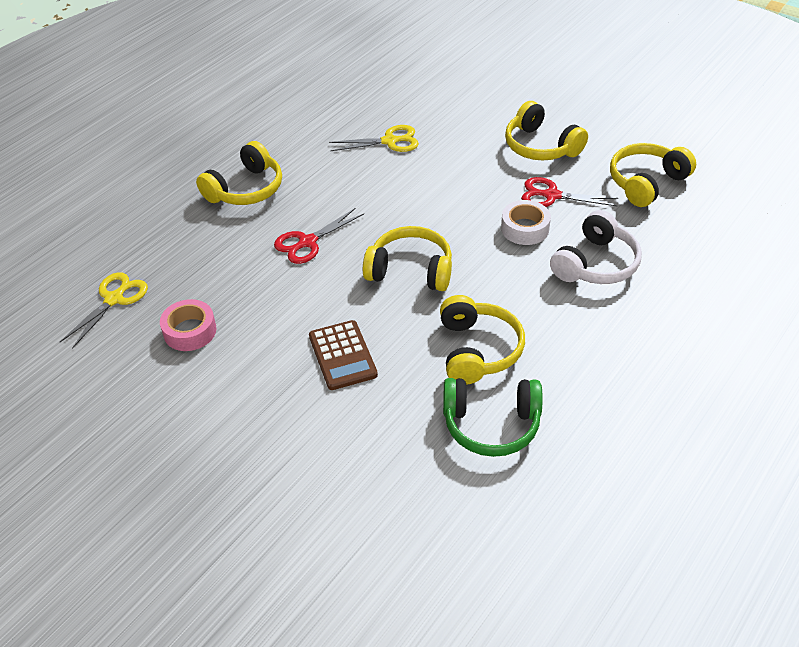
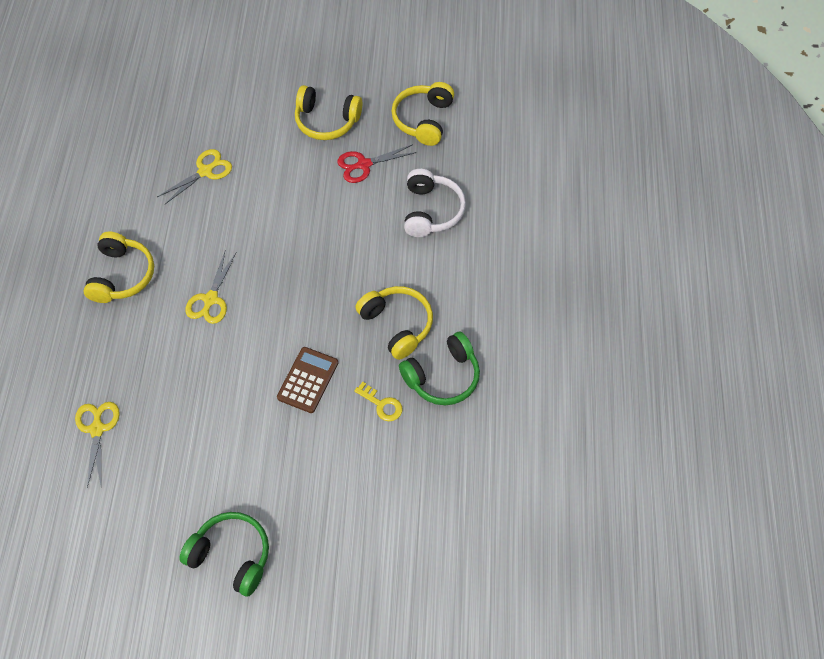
camera: 35 degrees left, 15 degrees up
(129, 478) = (231, 556): none -> green headphones
(190, 331) = (180, 422): pink tape -> none
(307, 242) = (210, 299): red scissors -> yellow scissors
(342, 355) = (308, 380): brown calculator -> brown calculator turned 105 degrees counterclockwise
(401, 417) = (382, 404): none -> yellow key
(410, 270) = (306, 284): yellow headphones -> none
(525, 228) = (363, 205): white tape -> none

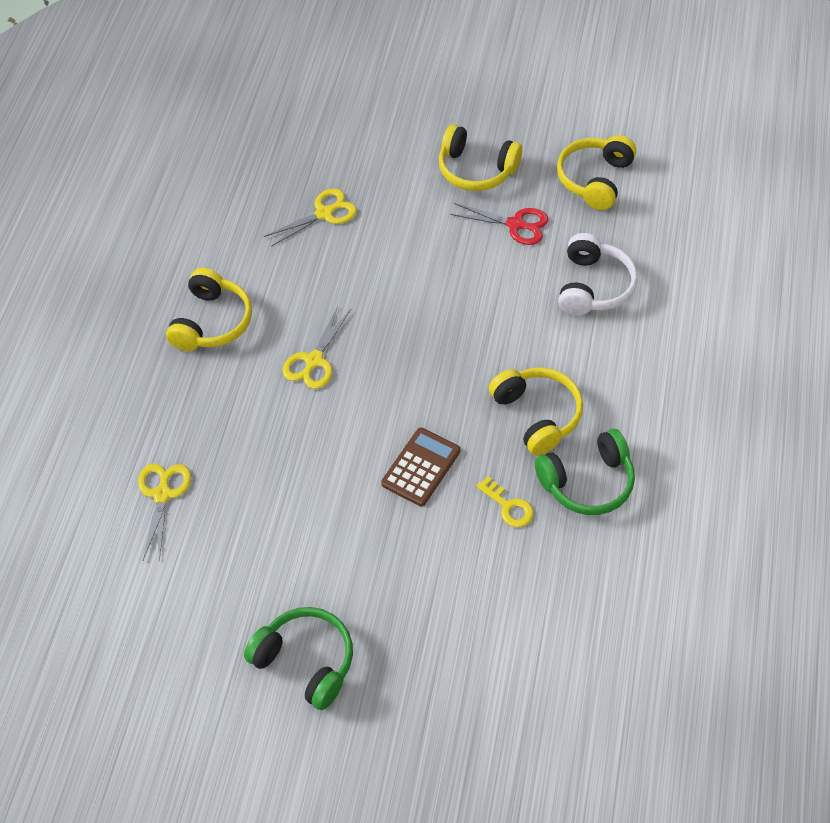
camera: 10 degrees right, 5 degrees down
(363, 165) = (516, 224): red scissors -> red scissors turned 150 degrees counterclockwise

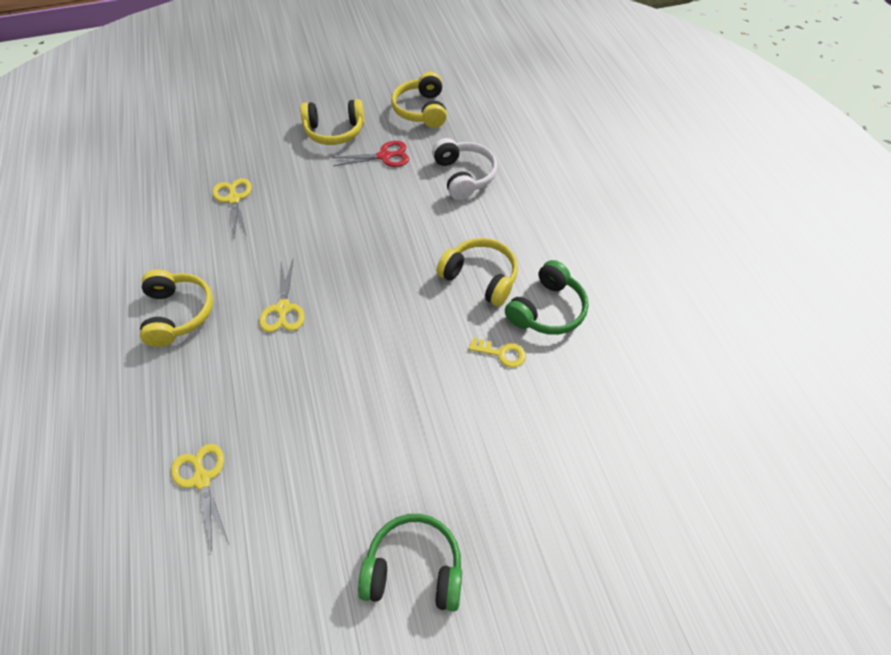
camera: 30 degrees left, 0 degrees up
(324, 213) = (234, 199): yellow scissors -> yellow scissors turned 45 degrees counterclockwise
(421, 467) = (416, 354): brown calculator -> none

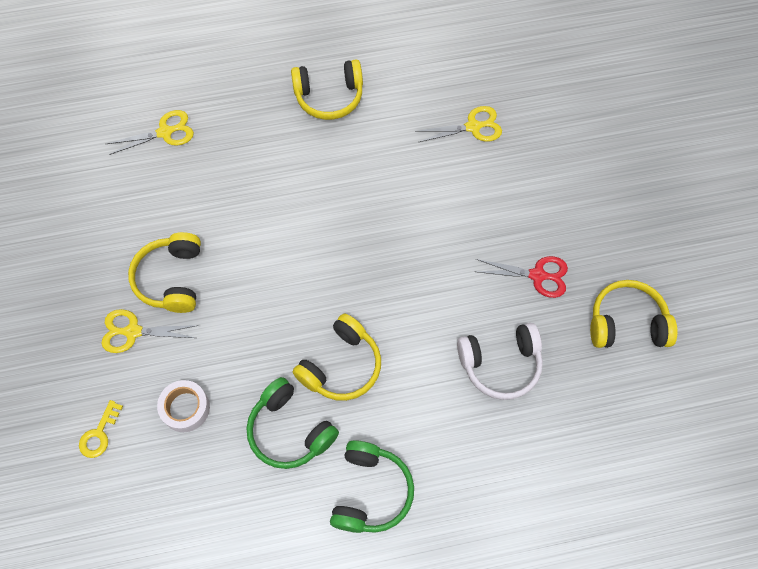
camera: 95 degrees right, 10 degrees up
(283, 309) = (323, 180): yellow scissors -> yellow scissors (133, 332)
(334, 131) = (583, 221): yellow headphones -> yellow headphones (171, 279)
(384, 156) = (538, 275): red scissors -> red scissors turned 75 degrees counterclockwise
(414, 568) = (59, 282): green headphones -> green headphones (370, 492)
(501, 353) = (242, 375): yellow key -> yellow key (99, 434)
(543, 399) = (185, 408): none -> white tape

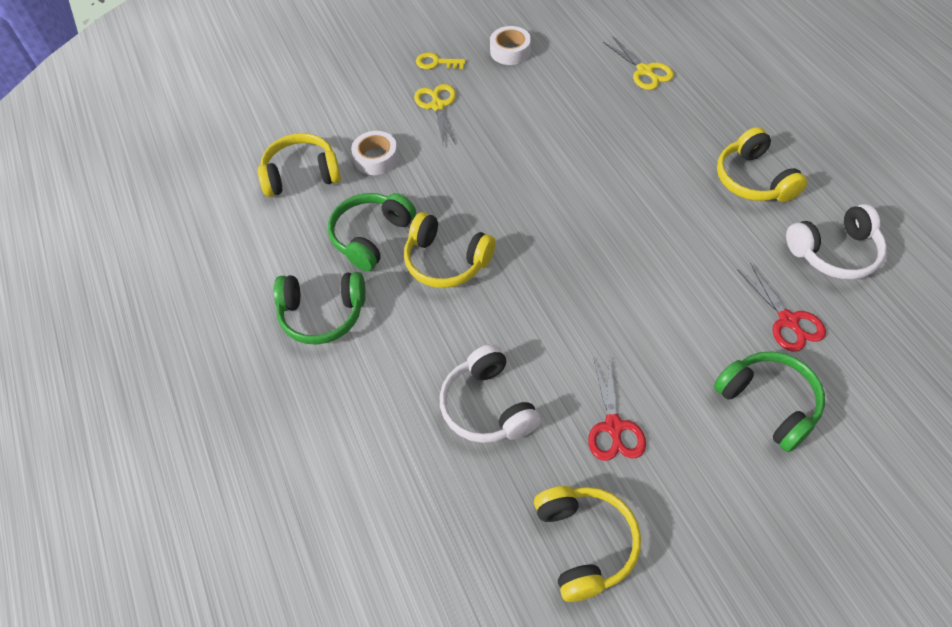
camera: 80 degrees right, 10 degrees down
(81, 242) = (510, 51): none -> white tape
(99, 434) = (342, 111): yellow key -> yellow key (436, 62)
(171, 279) = (496, 116): yellow headphones -> yellow headphones (301, 174)
(420, 72) = (834, 252): none -> white headphones
(473, 127) = (788, 321): yellow scissors -> red scissors
(539, 166) = (768, 403): none -> green headphones

